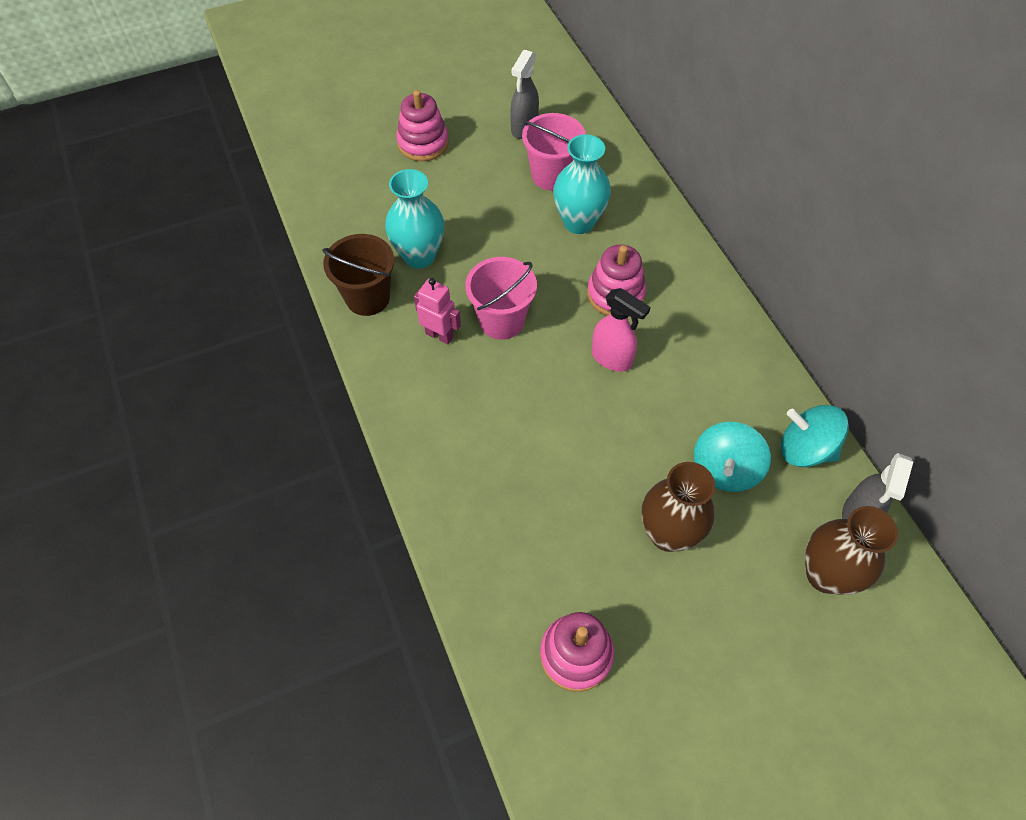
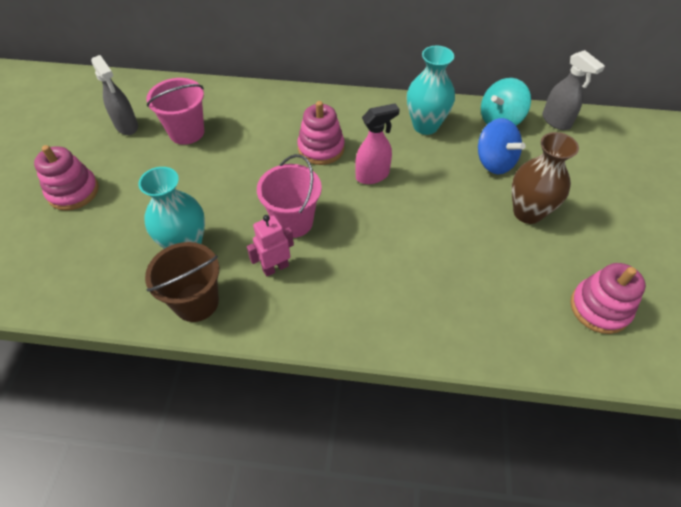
camera: 60 degrees left, 5 degrees down
(578, 222) = (243, 138): turquoise vase -> turquoise vase (425, 126)
(725, 469) = (494, 162): turquoise spinning top -> blue spinning top
(825, 574) = (589, 154): brown vase -> none

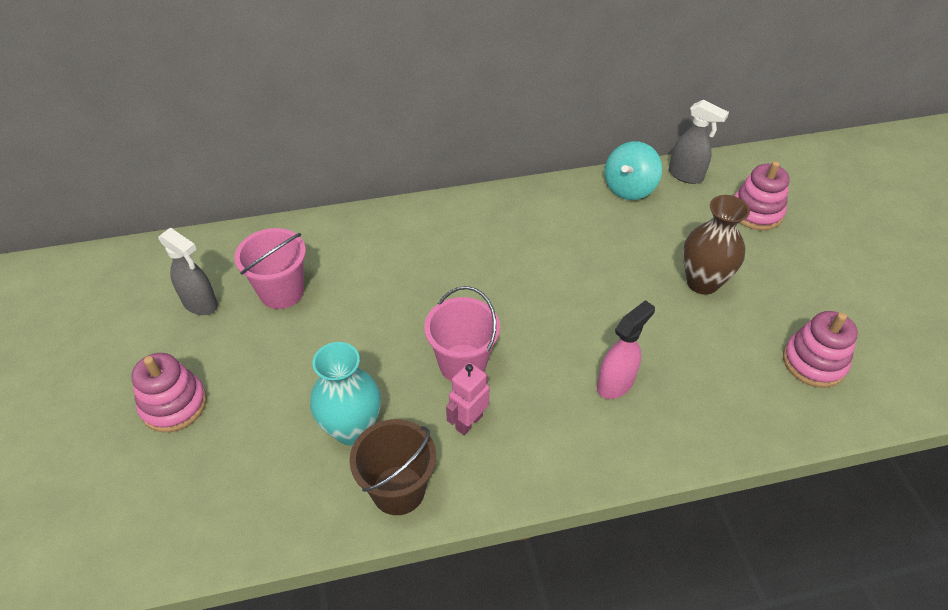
camera: 20 degrees left, 5 degrees down
(321, 148) = (452, 270): pink stacking toy -> pink stacking toy (756, 212)
(373, 175) = (525, 286): pink spray bottle -> pink spray bottle (615, 383)
(425, 126) = (554, 214): turquoise vase -> none
(494, 162) = (644, 236): blue spinning top -> none

